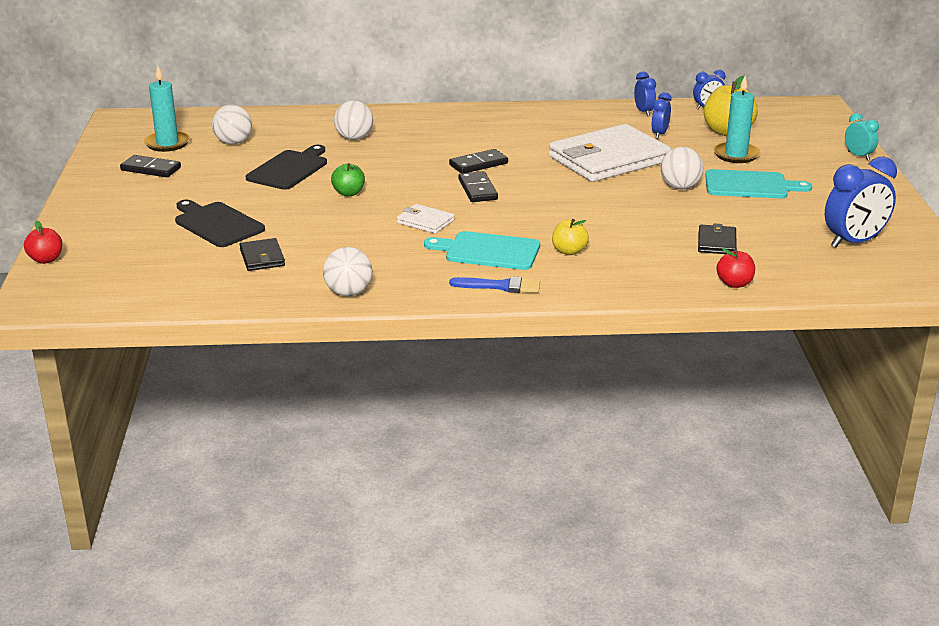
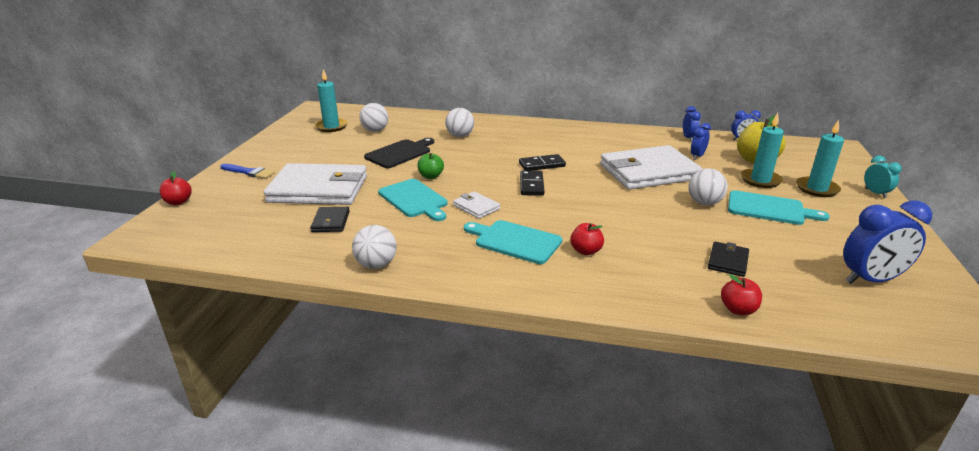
camera: 15 degrees right, 0 degrees up
(151, 169) = (306, 143): black domino -> none
(217, 224) = (319, 189): black cutting board -> white wallet
(346, 222) = (414, 199): none -> turquoise cutting board
(500, 286) = (509, 278): blue brush -> blue brush (249, 172)
(569, 251) = (586, 251): yellow apple -> red apple
(797, 158) = (817, 189): none -> turquoise candle

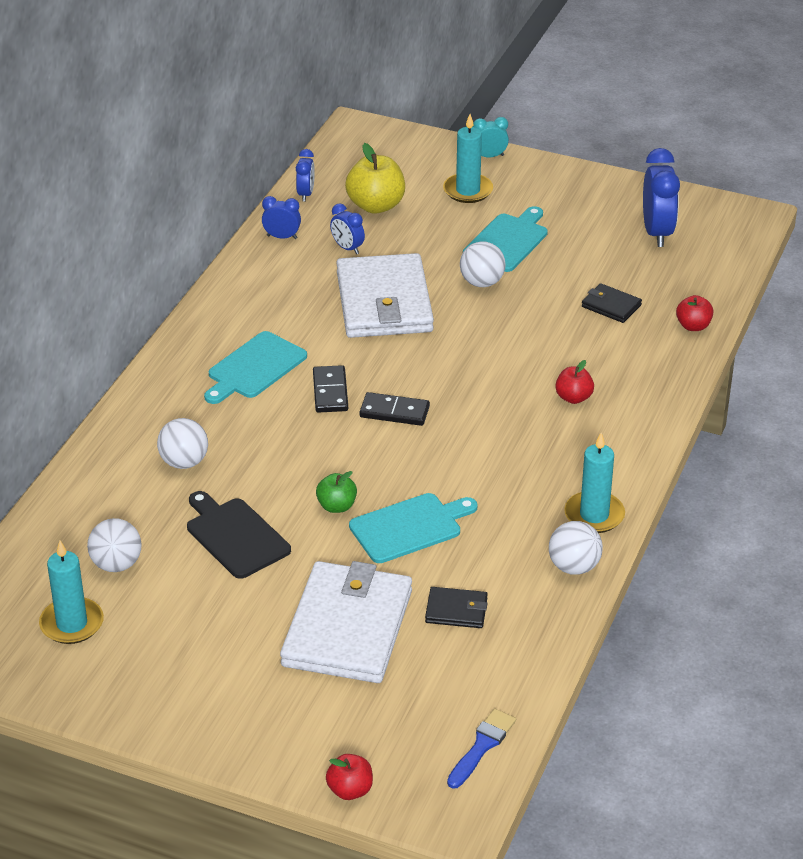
camera: 80 degrees left, 10 degrees up
(249, 172) = (256, 718): blue brush -> blue brush (482, 746)
(476, 207) = (447, 470): white wallet -> none
(515, 241) = (541, 448): turquoise cutting board -> turquoise cutting board (254, 368)
(760, 180) = (434, 222): turquoise candle -> turquoise candle (594, 515)

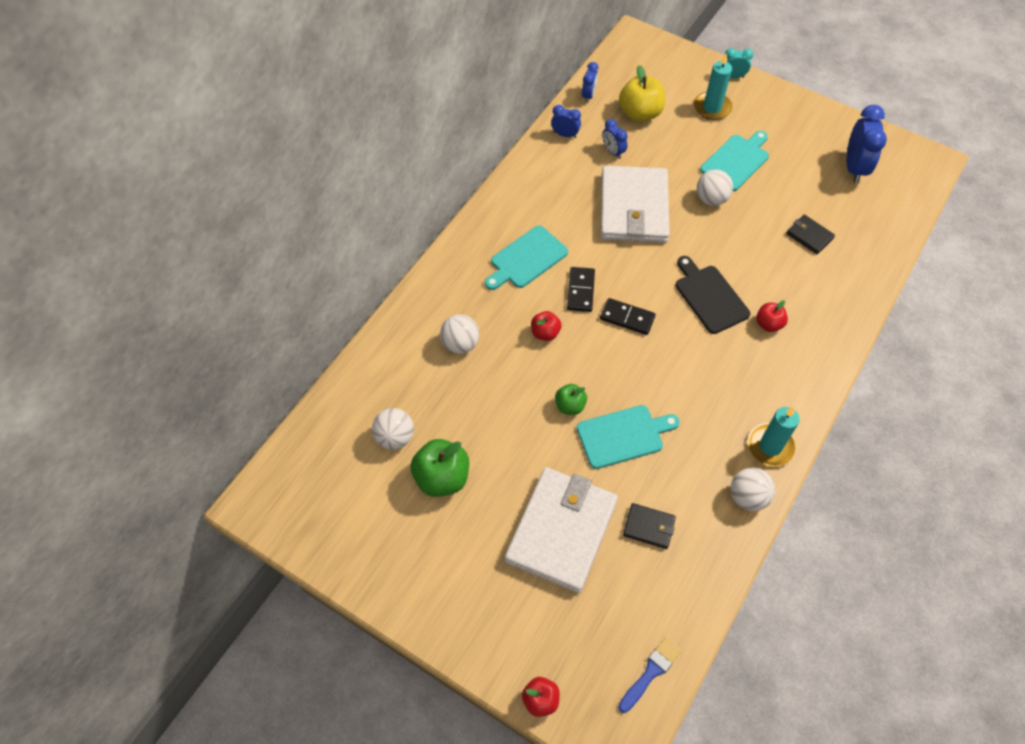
camera: 10 degrees right, 20 degrees up
(72, 624) = (352, 491): turquoise candle -> none
(185, 596) = (442, 478): none -> green apple
(235, 536) = (488, 423): black cutting board -> black cutting board (709, 297)
(693, 326) = (872, 265): red apple -> red apple (545, 333)

